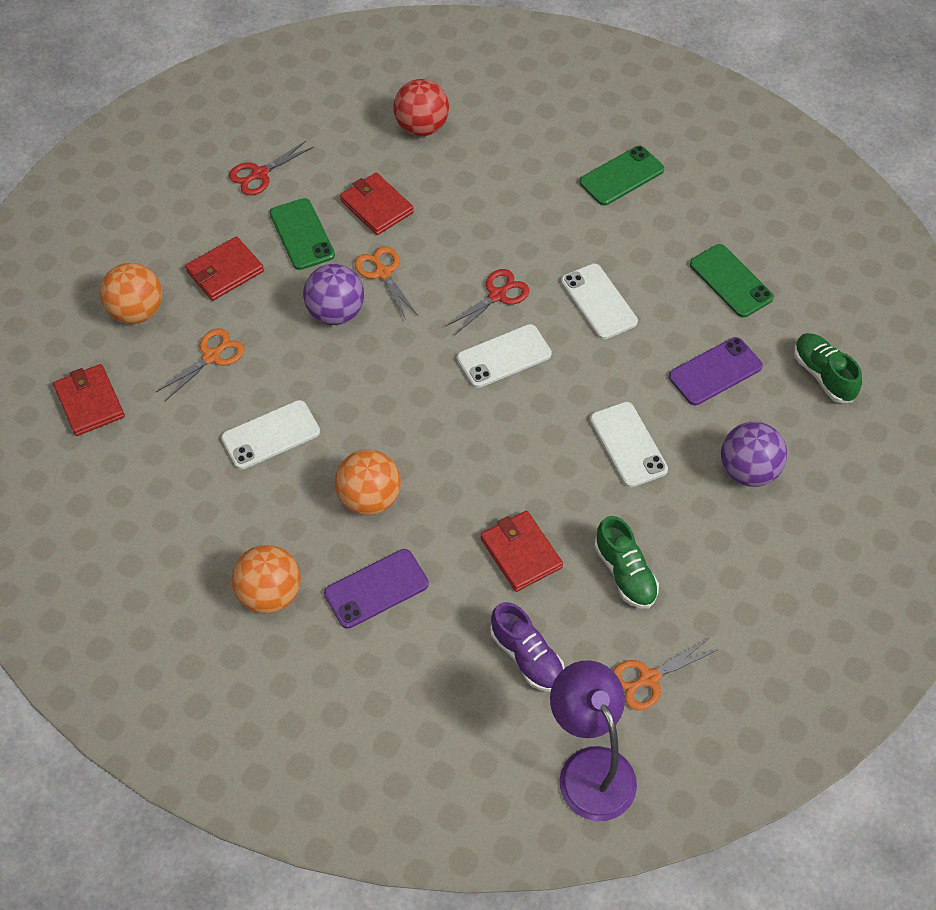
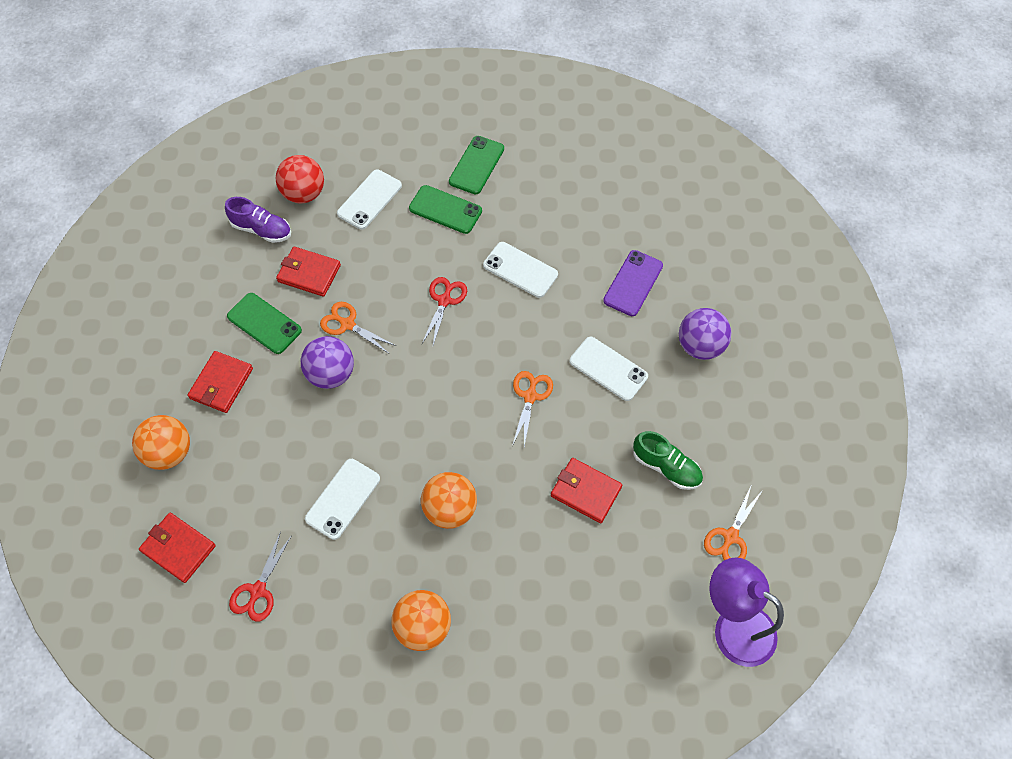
camera: 30 degrees left, 5 degrees up
(211, 356) = (255, 459): orange scissors -> orange scissors (530, 396)
(260, 174) = (199, 290): red scissors -> red scissors (258, 590)
(376, 589) = (500, 577): purple phone -> none
(504, 356) = (479, 346): white phone -> white phone (369, 199)
(527, 657) = (639, 568): purple shoe -> purple shoe (262, 229)
(731, 281) = (601, 210): green phone -> green phone (445, 210)
(823, 375) = (705, 250): green shoe -> none

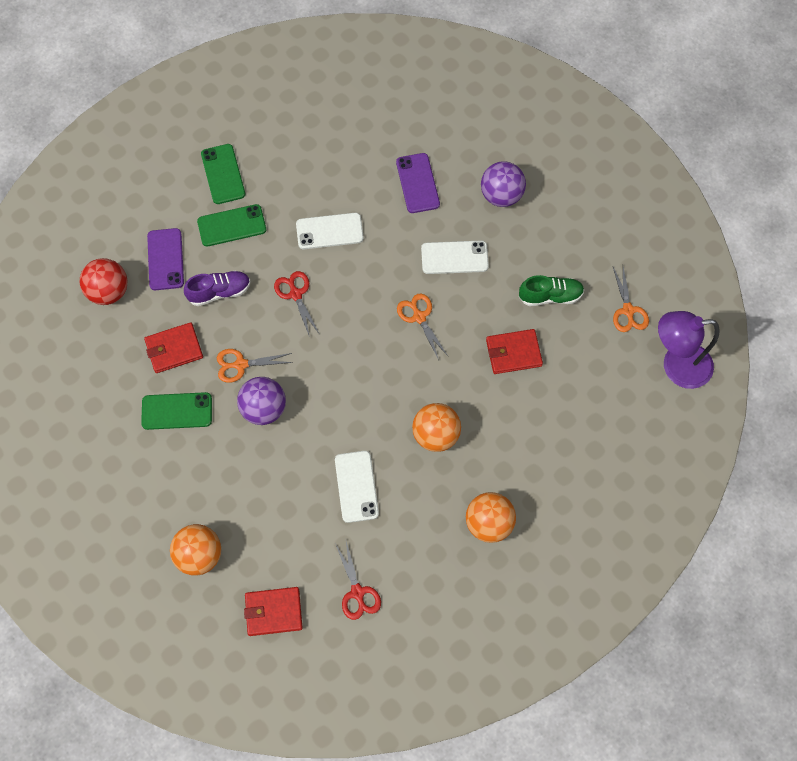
camera: 40 degrees left, 5 degrees up
(221, 383) = (188, 478): red wallet -> none
(262, 229) = (103, 343): purple shoe -> purple shoe (219, 292)
(369, 199) = (165, 259): white phone -> purple phone

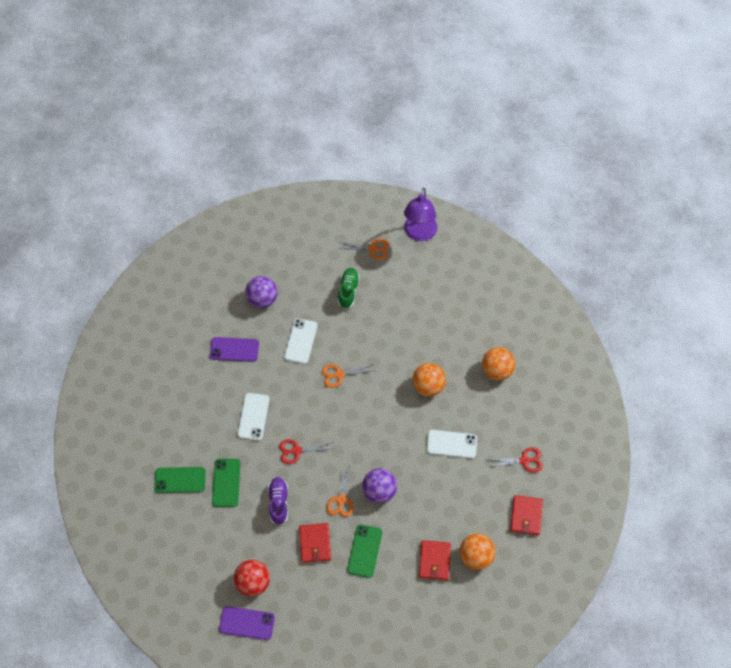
camera: 75 degrees left, 5 degrees down
(165, 259) = (239, 536): purple phone -> purple phone (247, 623)
(513, 353) = (383, 324): red wallet -> red wallet (434, 561)

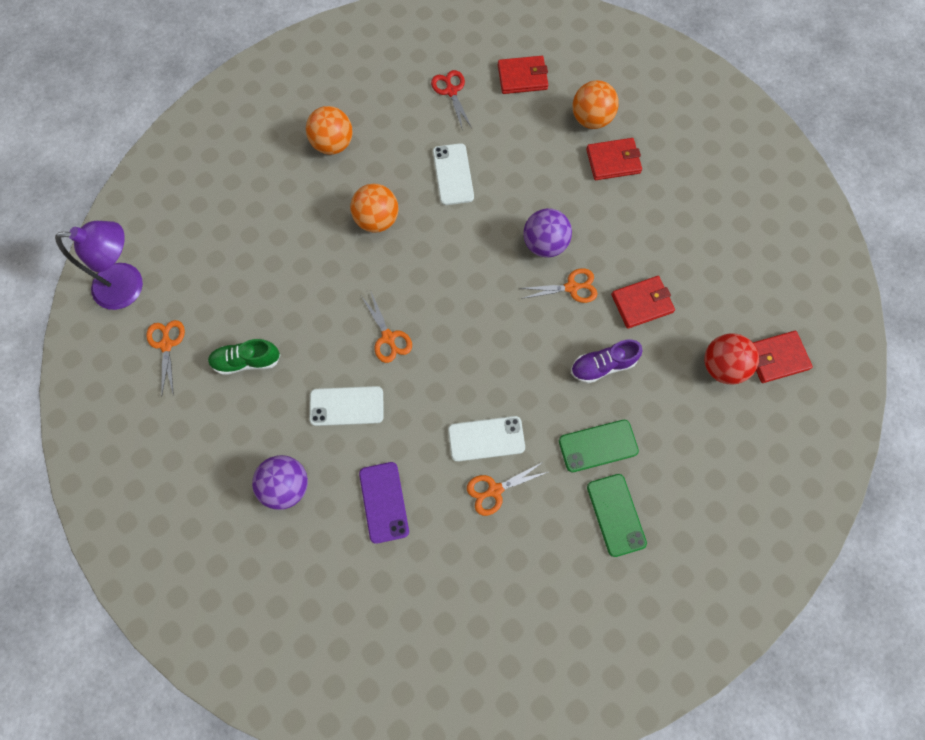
camera: 105 degrees left, 10 degrees up
(220, 413) = (495, 490): none -> orange scissors
(247, 623) = (776, 358): purple phone -> red wallet
(297, 451) = (520, 363): red scissors -> none
(364, 551) = (629, 242): green phone -> none

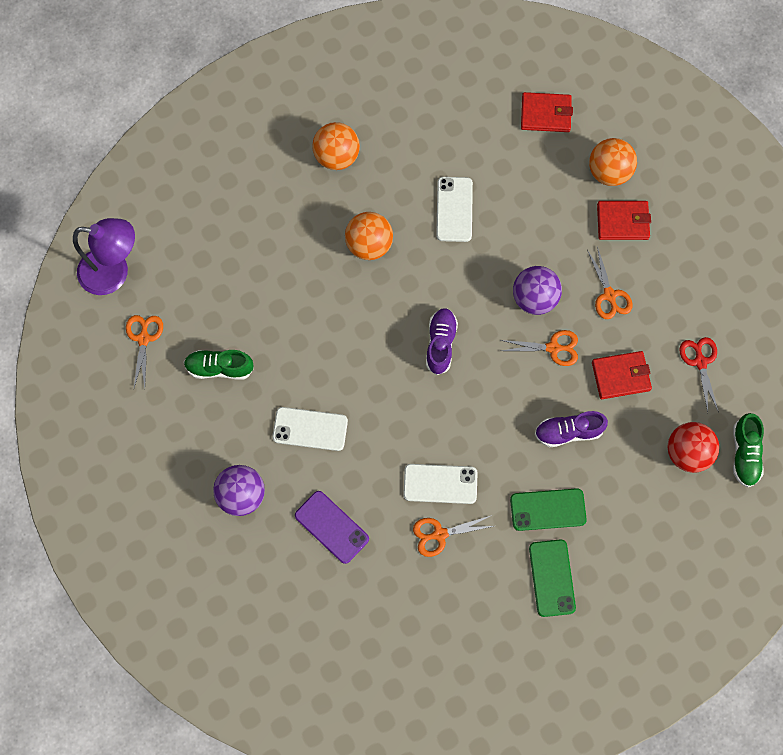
camera: 10 degrees right, 0 degrees up
(384, 502) = (331, 527): purple phone -> purple phone turned 45 degrees counterclockwise
(388, 337) = (361, 368): orange scissors -> orange scissors (609, 295)
(451, 91) = (468, 118): red scissors -> red scissors (700, 362)
(462, 301) = (440, 344): none -> purple shoe
(776, 358) = (744, 454): red wallet -> green shoe

